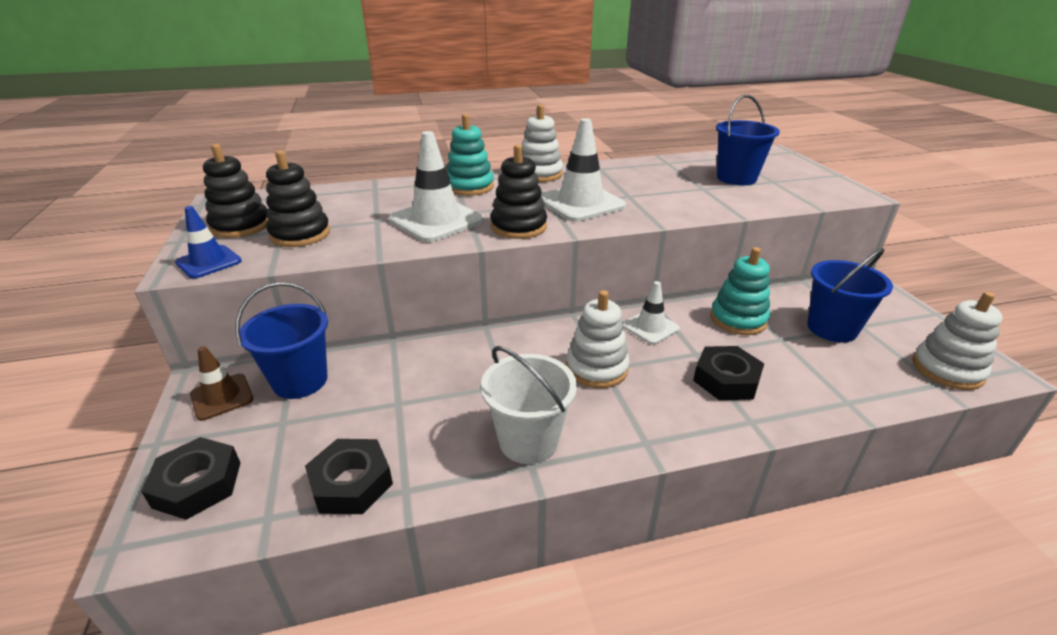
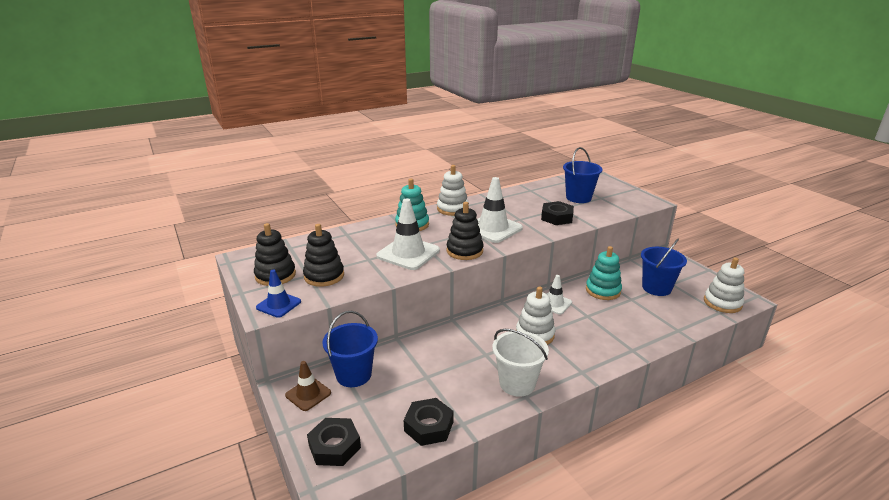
camera: 15 degrees left, 5 degrees down
(726, 379) = (610, 328): black nut -> black nut (556, 217)

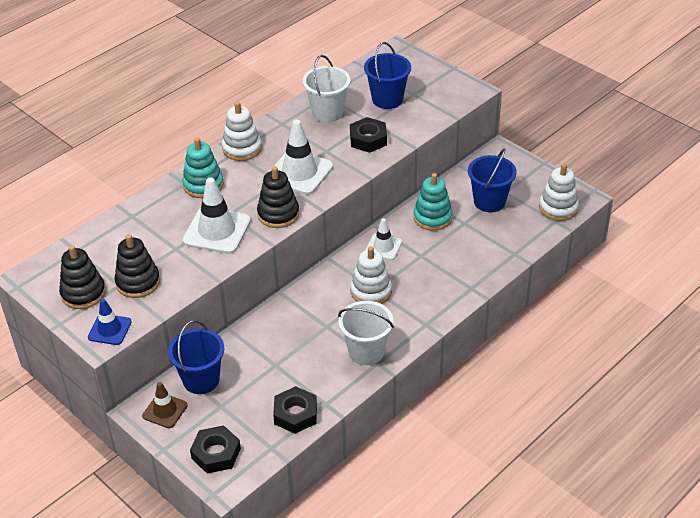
camera: 15 degrees left, 15 degrees up
(528, 198) = (327, 112): none -> white bucket

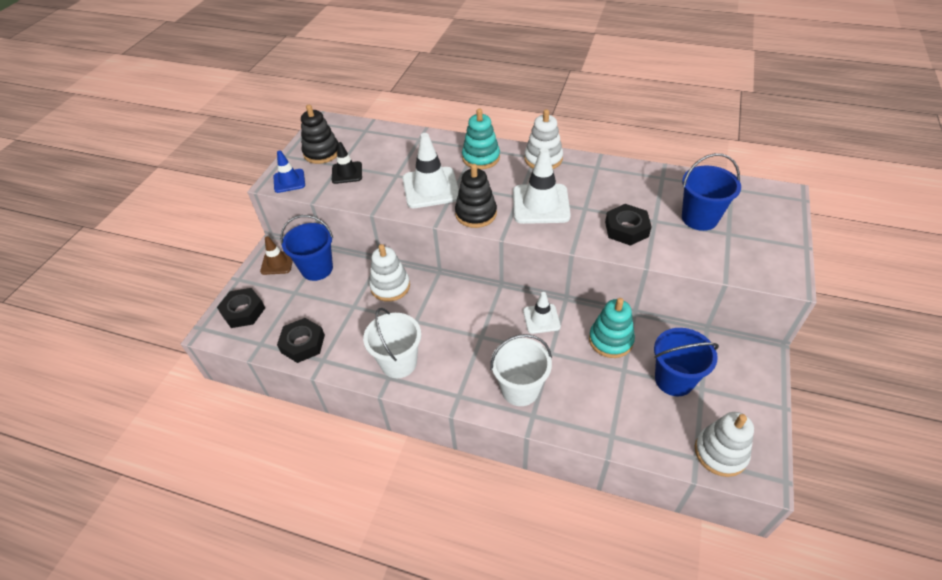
camera: 65 degrees right, 5 degrees up
(138, 282) = (347, 173): black stacking toy -> black traffic cone
(327, 112) = (639, 187): white bucket -> white bucket (520, 389)
(371, 291) = (477, 334): white stacking toy -> white stacking toy (390, 286)

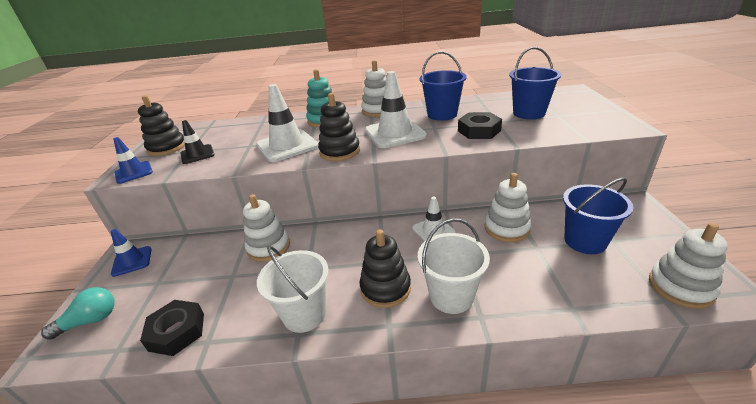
camera: 20 degrees left, 15 degrees down
(243, 311) = (90, 321): black nut -> turquoise light bulb
(277, 263) = (132, 261): brown traffic cone -> blue traffic cone
(317, 269) = (181, 254): blue bucket -> blue bucket (442, 114)
(471, 362) = (385, 288): none -> black stacking toy
(610, 340) = (506, 228): turquoise stacking toy -> white stacking toy

